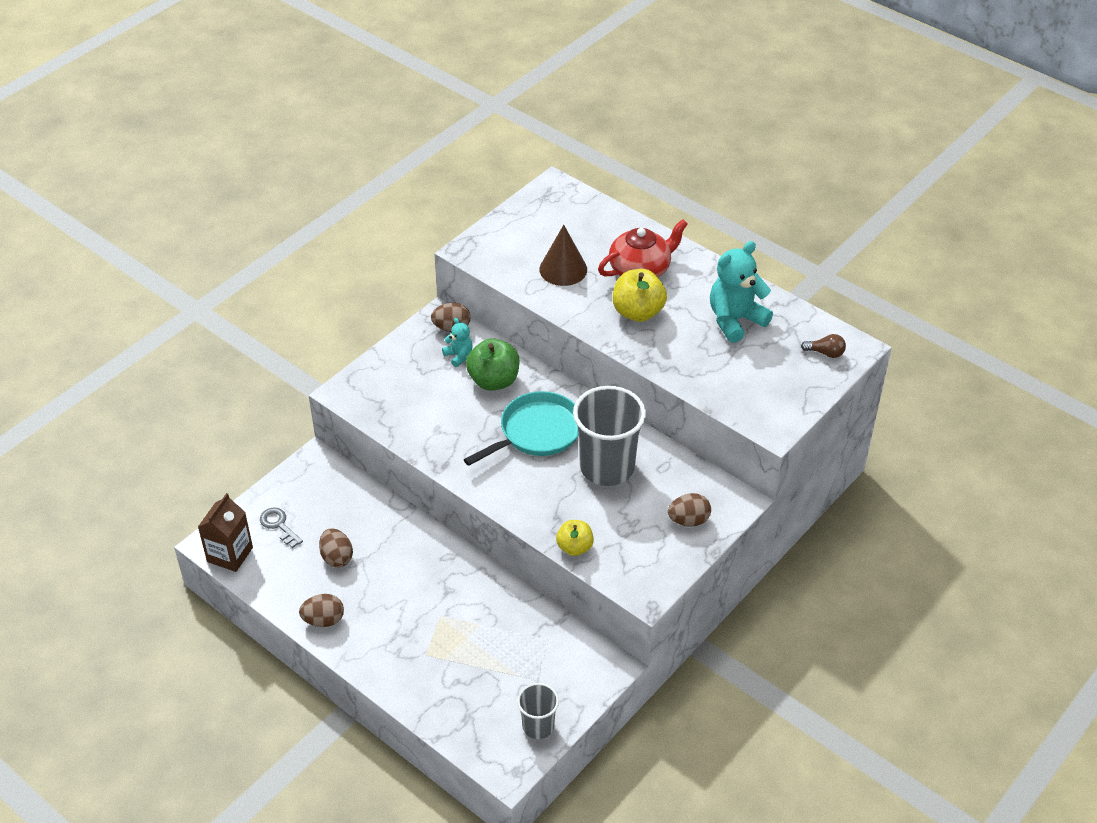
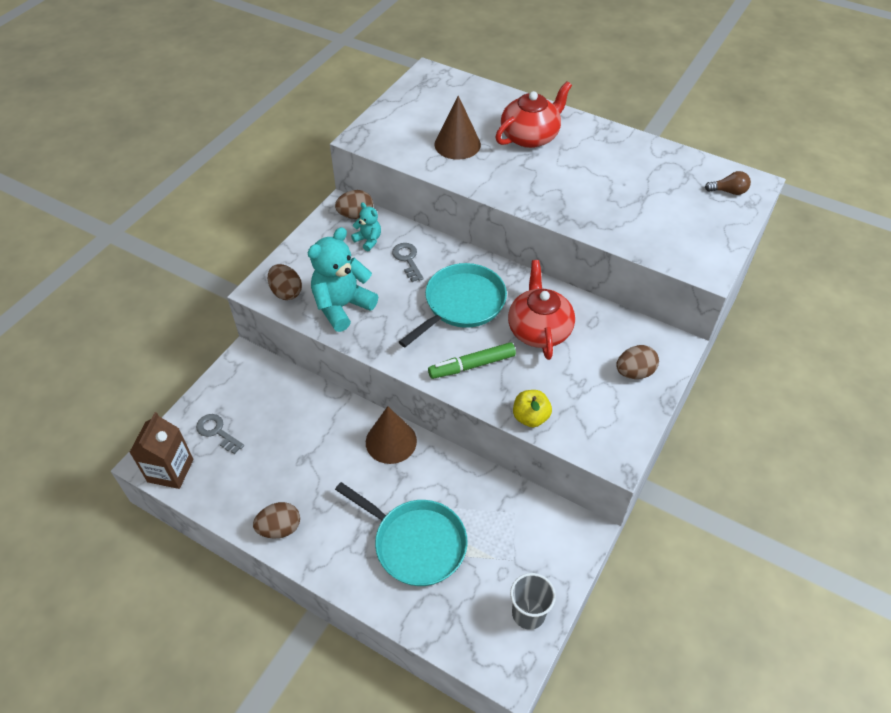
camera: 10 degrees left, 5 degrees up
(337, 557) = (282, 457): brown egg -> brown egg (286, 292)
(445, 558) = (391, 441): none -> brown cone
(448, 652) = (416, 543): none -> turquoise pan
(494, 381) = (407, 260): green apple -> grey key
(532, 492) = (472, 365): none -> green marker
(607, 467) = (539, 329): grey cup -> red teapot
(638, 312) = (540, 175): yellow apple -> none
(735, 320) = (633, 171): turquoise teddy bear -> turquoise teddy bear (342, 306)

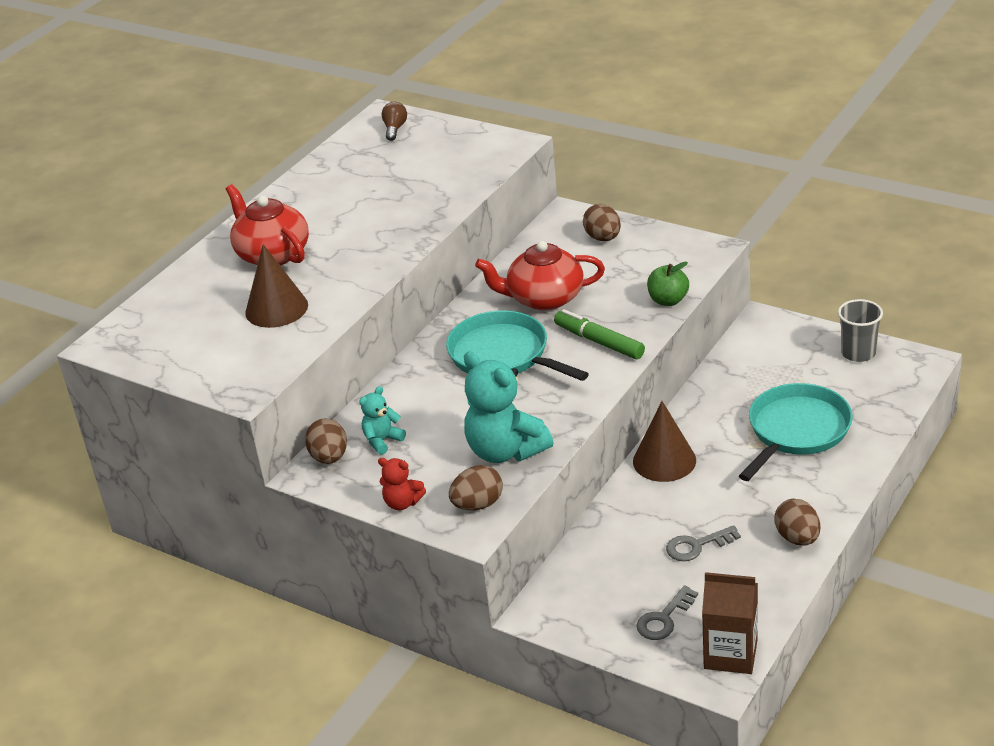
camera: 85 degrees left, 15 degrees down
(299, 253) = (402, 503): none -> red teddy bear
(407, 260) = (423, 403): grey key -> grey key (697, 546)
(472, 365) = (599, 342): green marker -> green marker turned 150 degrees clockwise
(530, 417) = (668, 300): yellow apple -> green apple

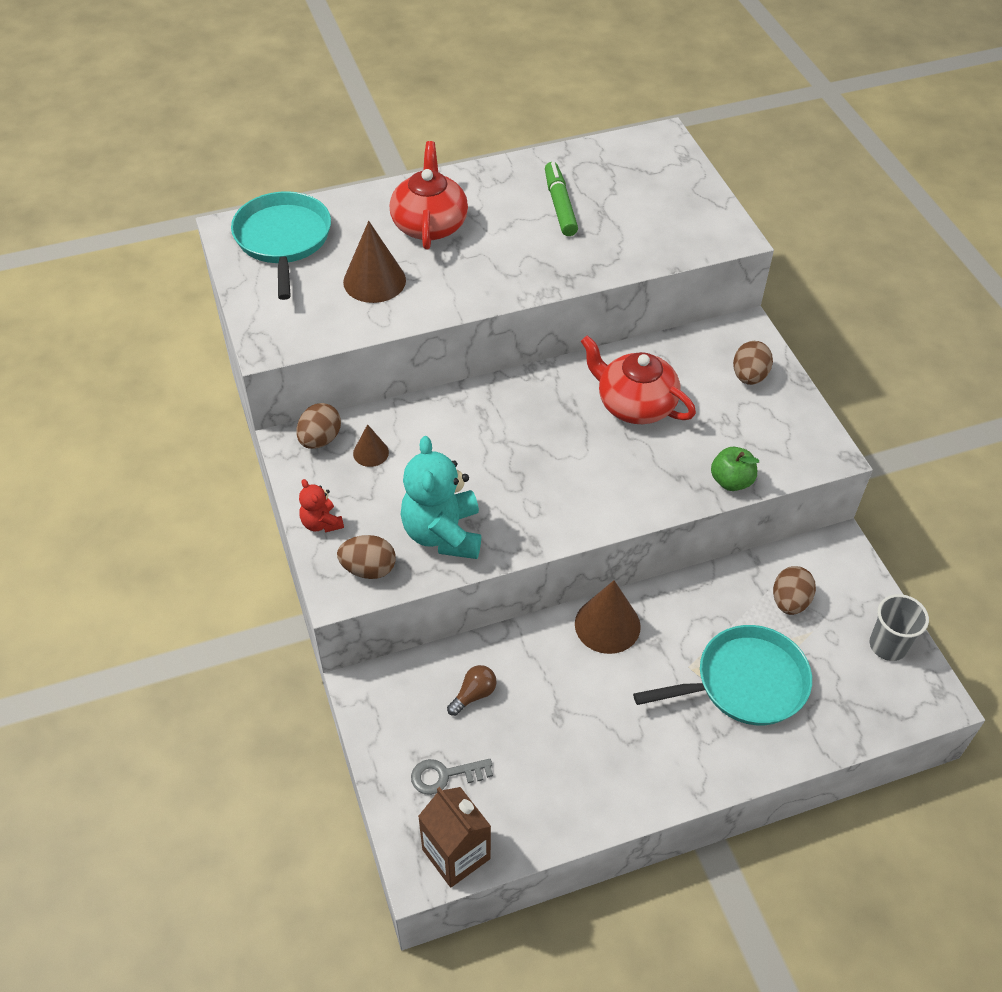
camera: 35 degrees right, 15 degrees up
(382, 441) = (371, 453): turquoise teddy bear -> brown cone
(395, 129) = (655, 158): brown light bulb -> brown light bulb (474, 695)
(503, 355) = (542, 437): turquoise pan -> turquoise pan (283, 239)
(599, 342) = (629, 482): green marker -> green marker (560, 205)
(697, 546) = (543, 728): grey key -> none
(797, 538) = (628, 790): brown egg -> brown egg (789, 601)

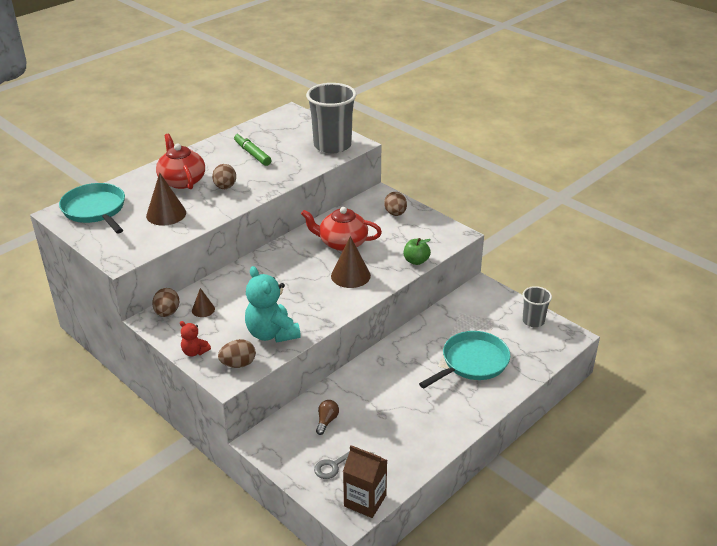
camera: 25 degrees left, 15 degrees down
(607, 625) = (382, 362): brown cone -> brown cone (350, 275)
(692, 227) = (332, 145): none -> grey cup
(789, 601) = (472, 318): brown egg -> brown egg (225, 187)

